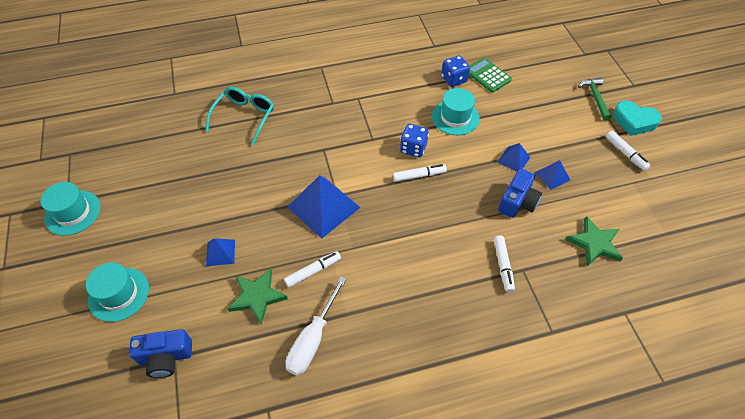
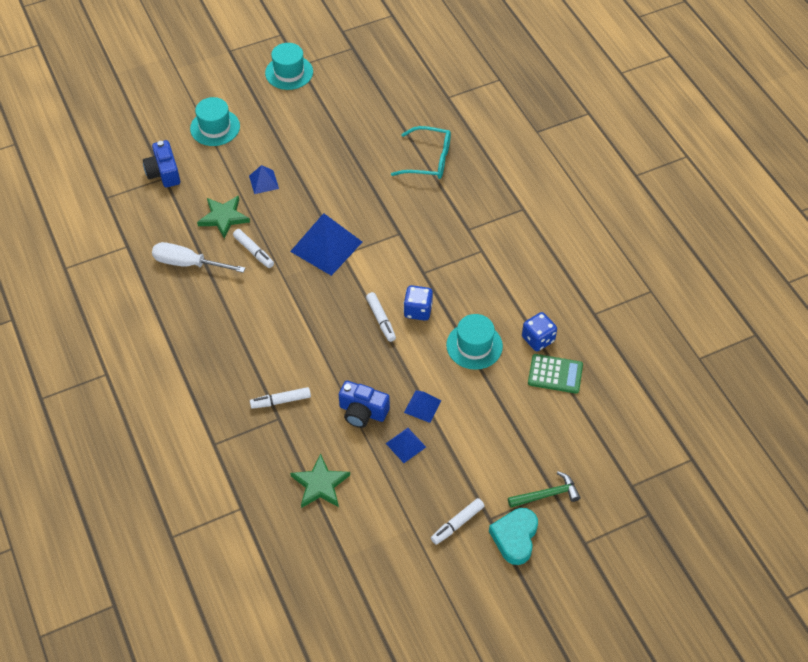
camera: 80 degrees right, 0 degrees up
(487, 75) = (555, 374): green calculator -> green calculator turned 60 degrees clockwise

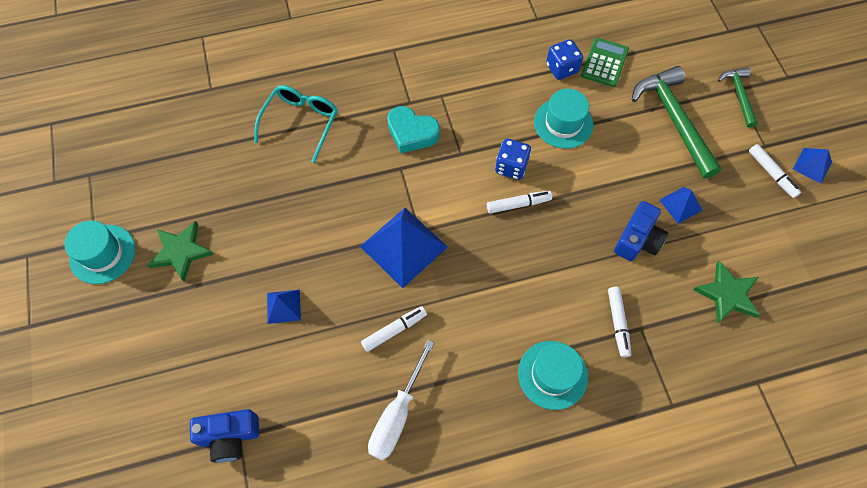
camera: 80 degrees left, 10 degrees up
(215, 127) = (168, 359): turquoise hat -> turquoise hat (552, 374)
(223, 217) = (330, 362): green star -> green star (181, 252)
(422, 406) = (634, 182): blue pyramid -> blue pyramid (812, 165)
(501, 437) = (674, 120): none -> green hammer
(515, 537) = (785, 129): turquoise heart -> turquoise heart (411, 133)

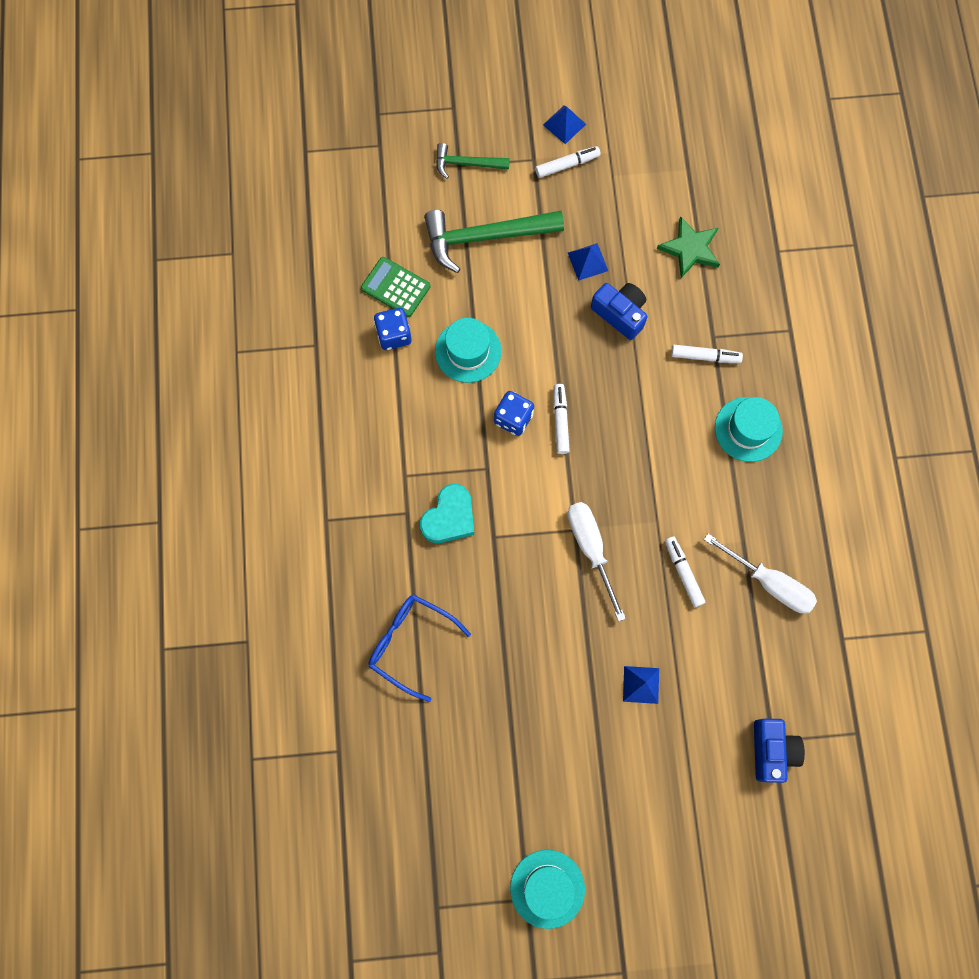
camera: 80 degrees left, 10 degrees up
(181, 252) = (559, 795): green star -> none
(301, 122) = (410, 643): turquoise glasses -> blue glasses
(403, 246) = (591, 549): blue pyramid -> white screwdriver

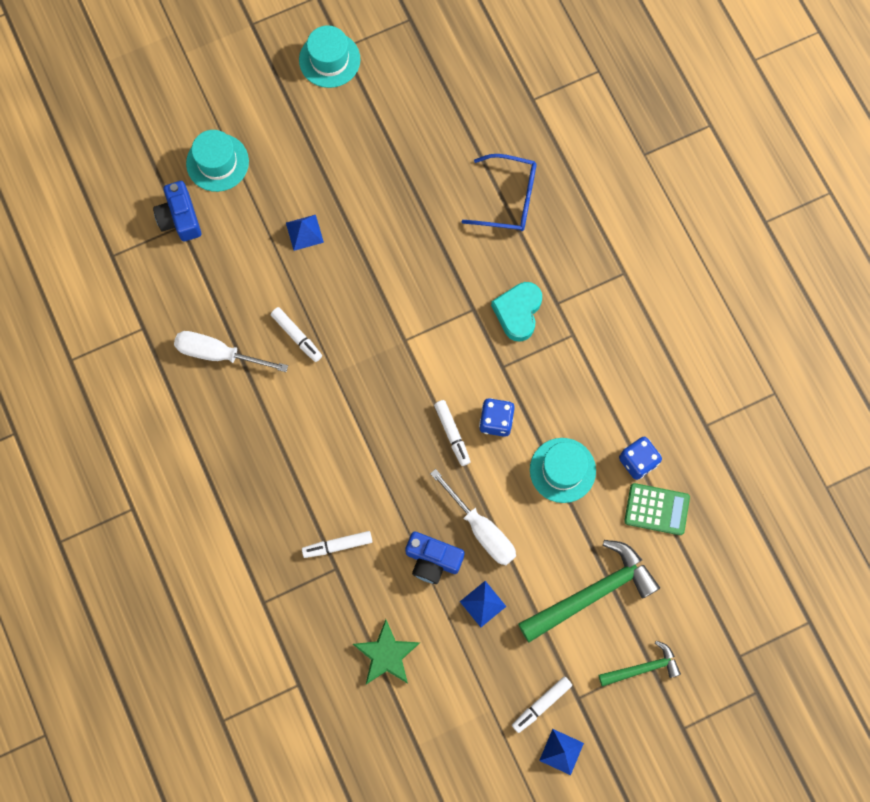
camera: 160 degrees right, 0 degrees up
(591, 549) = (384, 328): white screwdriver -> white screwdriver (481, 529)
(748, 429) = (276, 487): turquoise hat -> turquoise hat (217, 162)

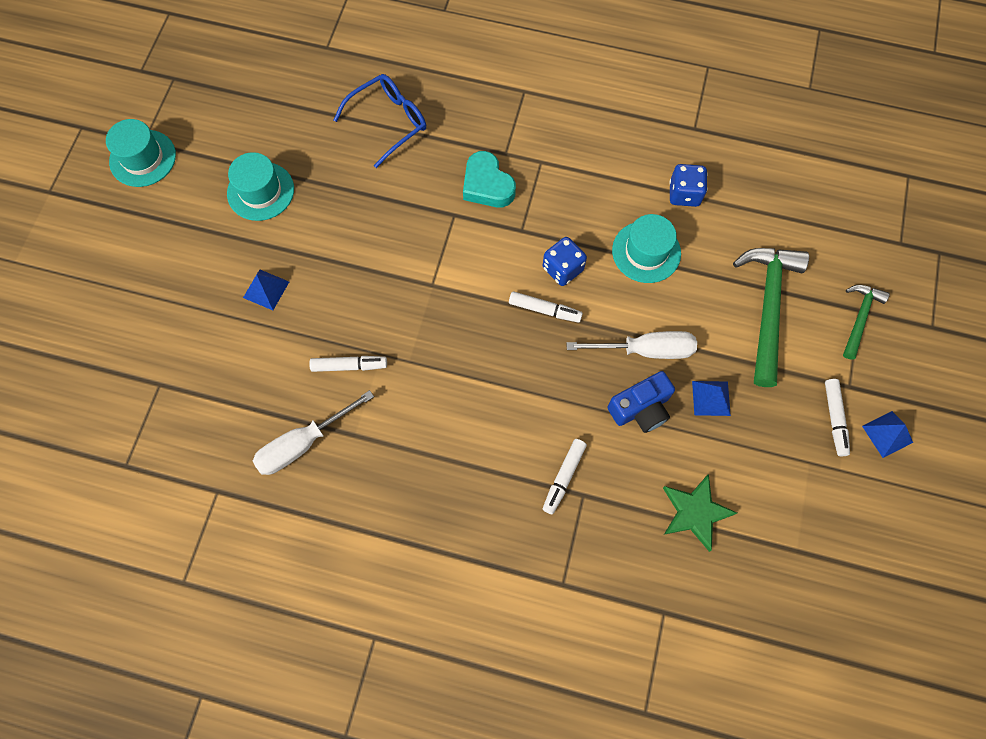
camera: 50 degrees left, 5 degrees down
(180, 218) = (152, 379): blue camera -> none
(217, 162) = (136, 310): turquoise hat -> turquoise hat (260, 191)
(656, 509) = (734, 210): green calculator -> none

